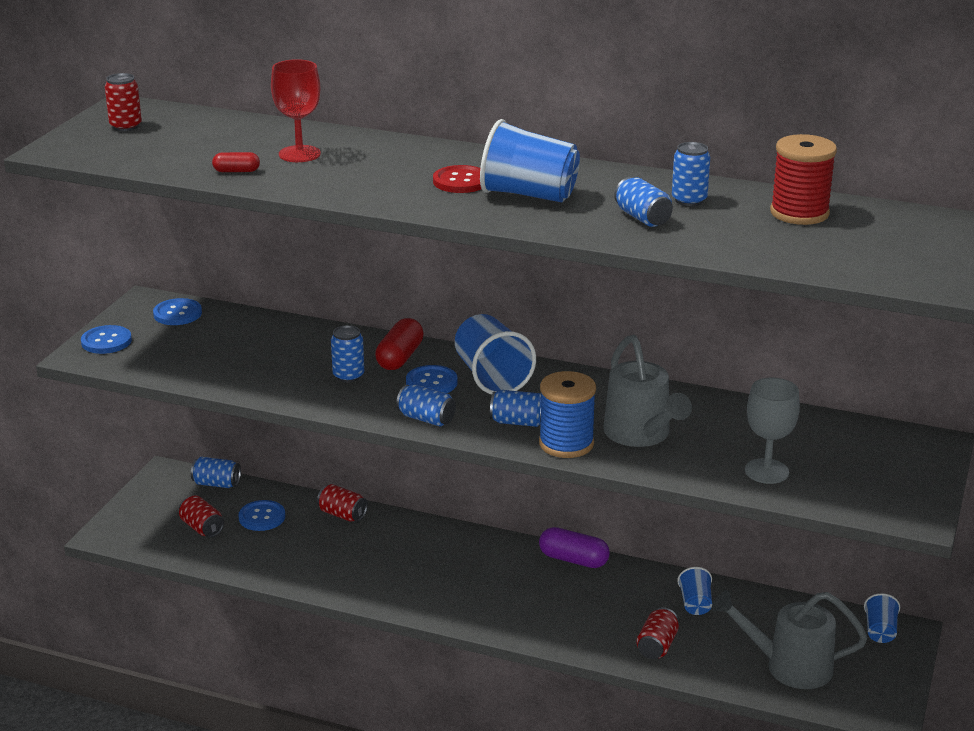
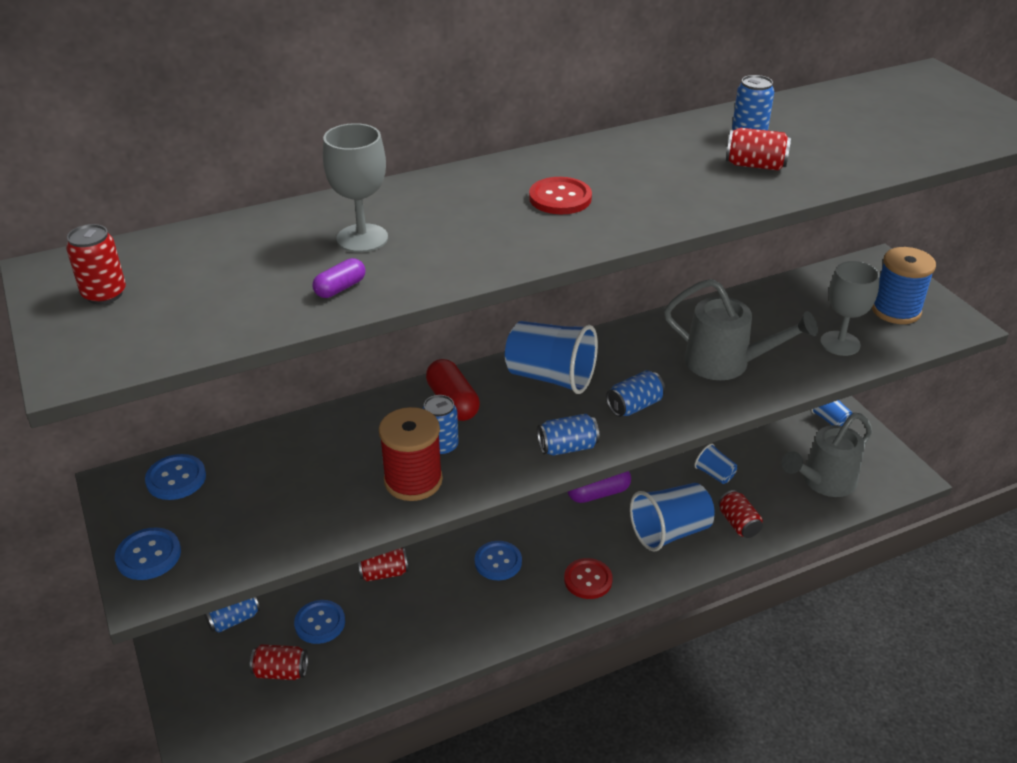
camera: 45 degrees left, 10 degrees up
(236, 171) = (340, 288): red capsule -> purple capsule
(299, 154) = (362, 238): red goblet -> grey goblet
(431, 382) = (515, 410): blue button -> blue button (498, 562)
(475, 605) = (588, 580): none -> red button
(528, 195) = (637, 185): blue cup -> blue cup (670, 532)
(566, 444) = (695, 403): blue spool -> blue spool (896, 310)
(642, 218) = (755, 165): blue can -> red can
(799, 213) = (832, 111): red spool -> red spool (413, 480)

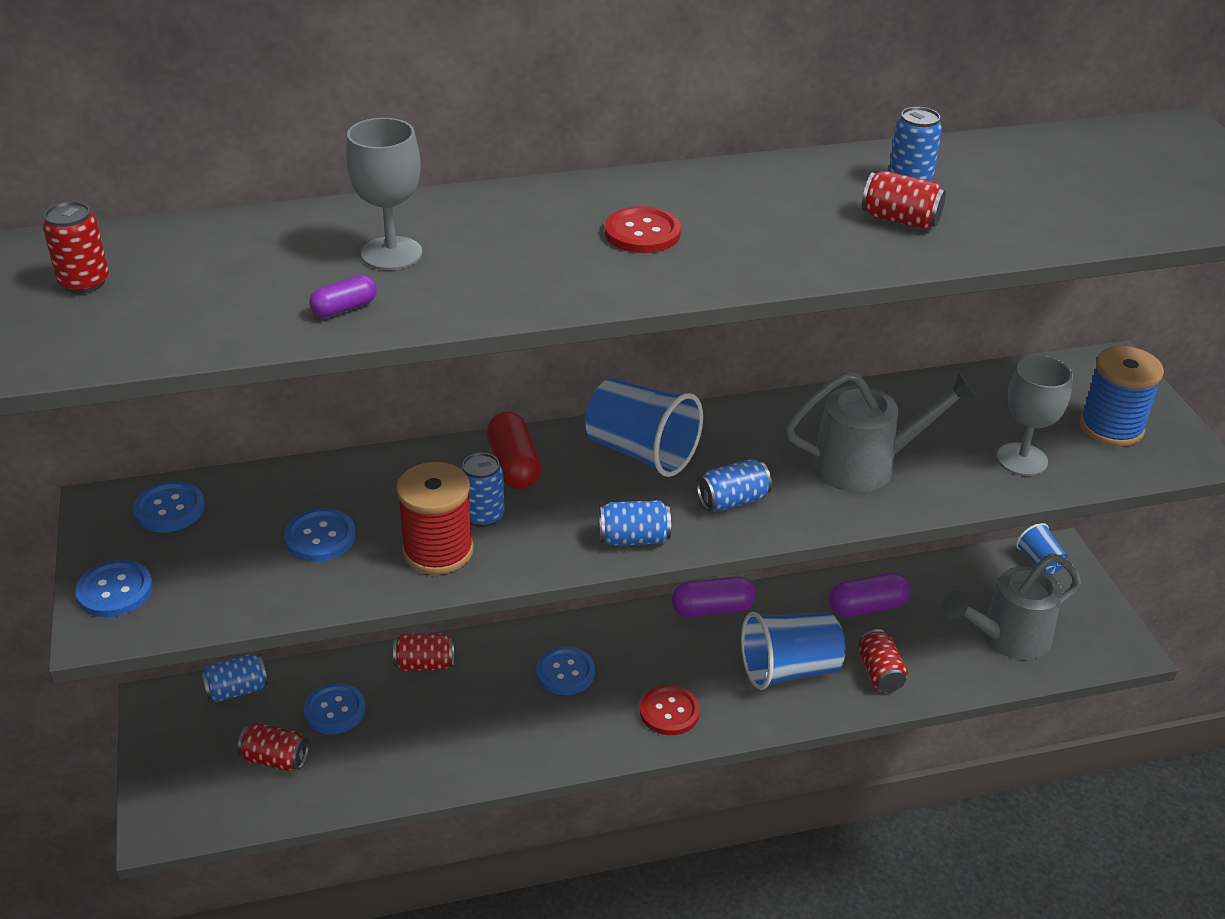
camera: 10 degrees right, 0 degrees up
(312, 483) = (320, 537): none -> blue button
(714, 474) = (867, 607): blue cup -> purple capsule
(727, 363) = (867, 465): grey watering can -> grey watering can turned 45 degrees counterclockwise

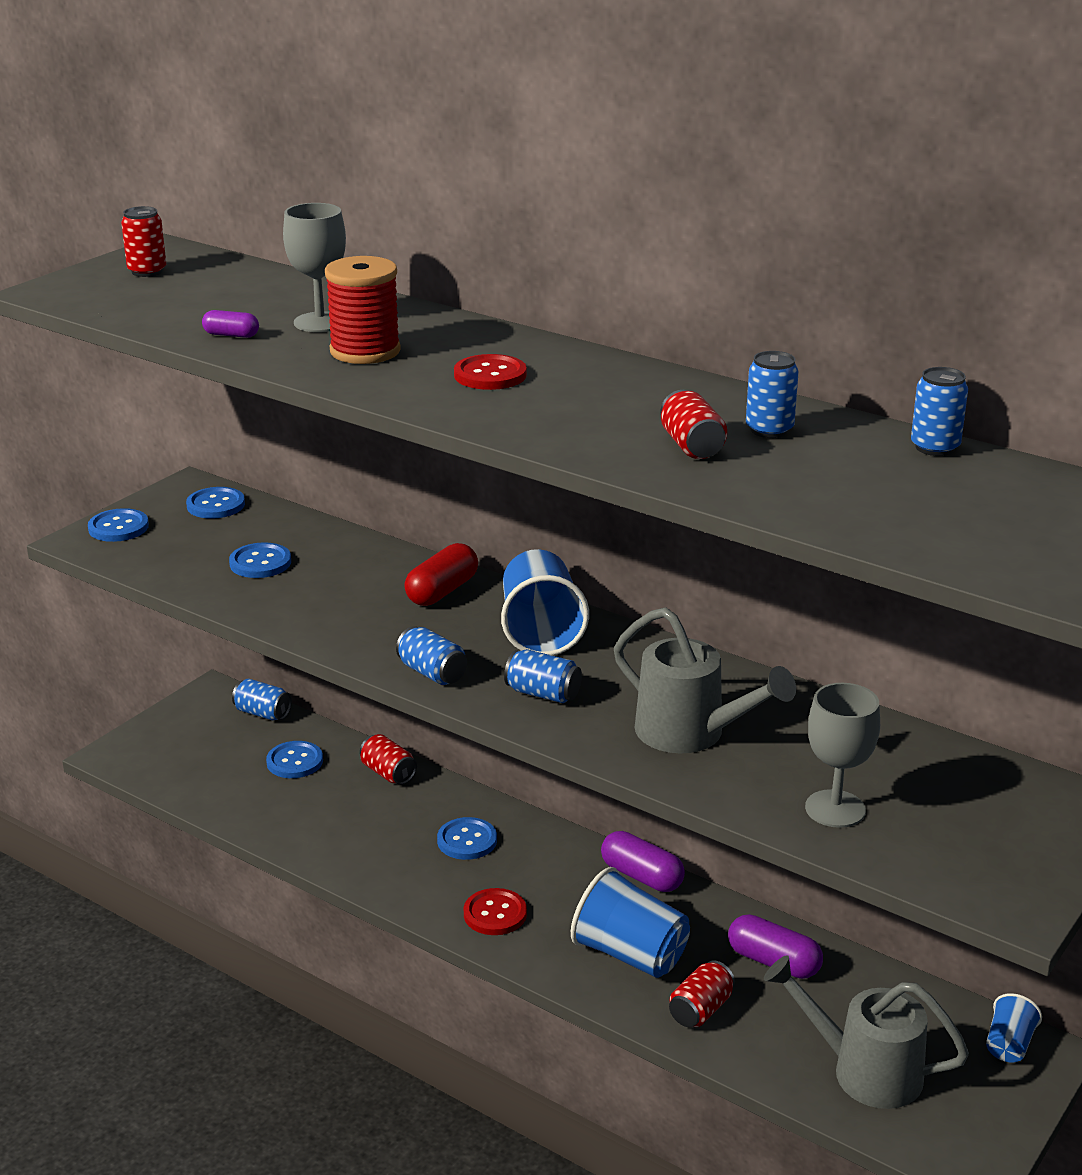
camera: 50 degrees right, 10 degrees down
(275, 759) = (222, 764): red can -> none
(438, 551) = (306, 608): red spool -> red spool (365, 351)
(483, 516) = (368, 606): blue can -> blue can (935, 447)
(1111, 428) = (976, 841): blue spool -> none

